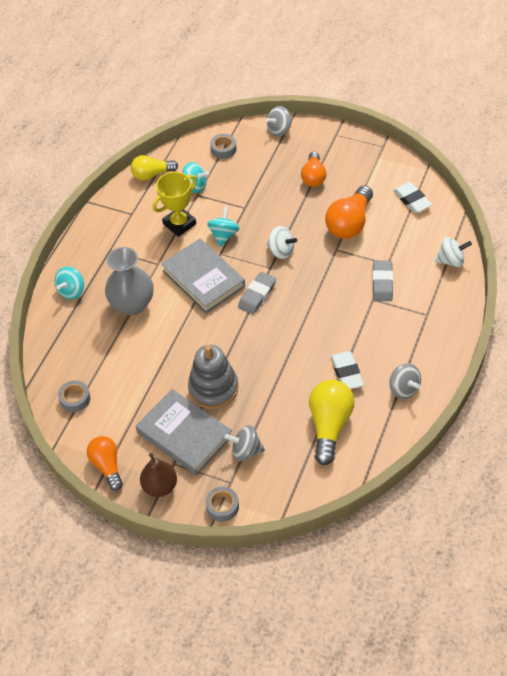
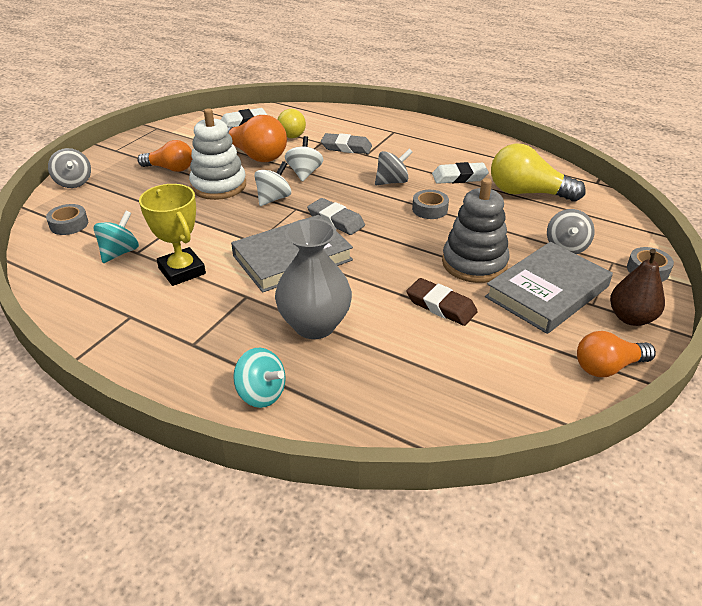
camera: 85 degrees left, 15 degrees down
(75, 399) = (487, 398): grey tape -> grey tape (429, 209)
(152, 174) = (63, 290): yellow light bulb -> yellow light bulb (291, 133)
(160, 370) = (441, 306): none -> brown eraser
(224, 235) = (225, 236): turquoise spinning top -> none
(293, 213) = (218, 186): none -> white stacking toy
(403, 389) = (482, 151): grey spinning top -> grey spinning top (392, 182)
(451, 261) = (332, 114): white spinning top -> white spinning top (304, 173)

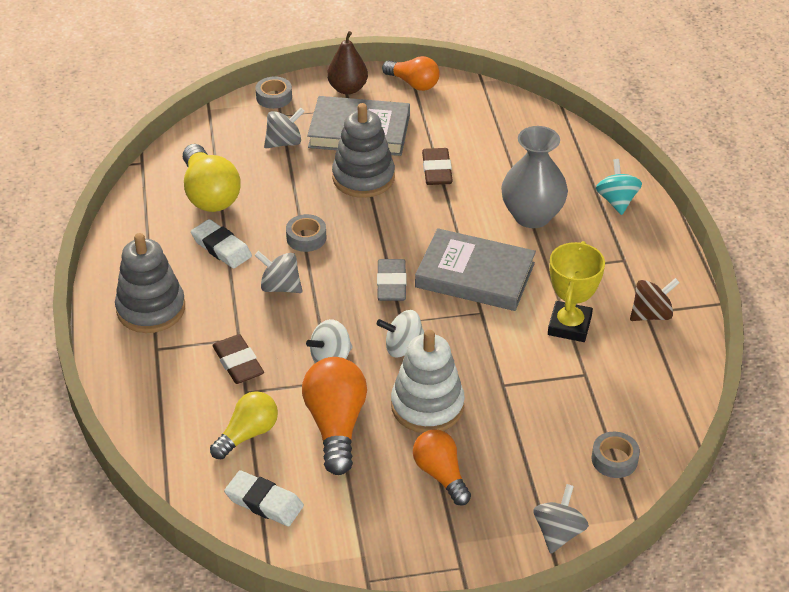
camera: 130 degrees left, 5 degrees up
(120, 252) = (599, 384): turquoise spinning top -> none
(123, 317) = (651, 314): none -> brown spinning top
(346, 147) = (238, 363): grey eraser -> brown eraser
(429, 139) = (151, 309): none -> grey stacking toy

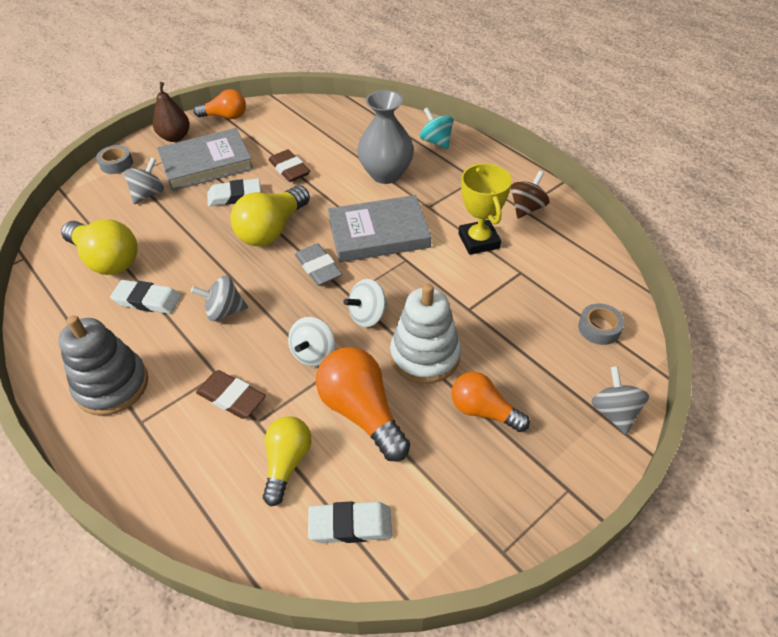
camera: 30 degrees left, 5 degrees up
(306, 238) = (219, 261): grey tape -> none
(363, 177) = (234, 196): grey stacking toy -> white eraser
(375, 228) = (272, 230): none -> yellow light bulb

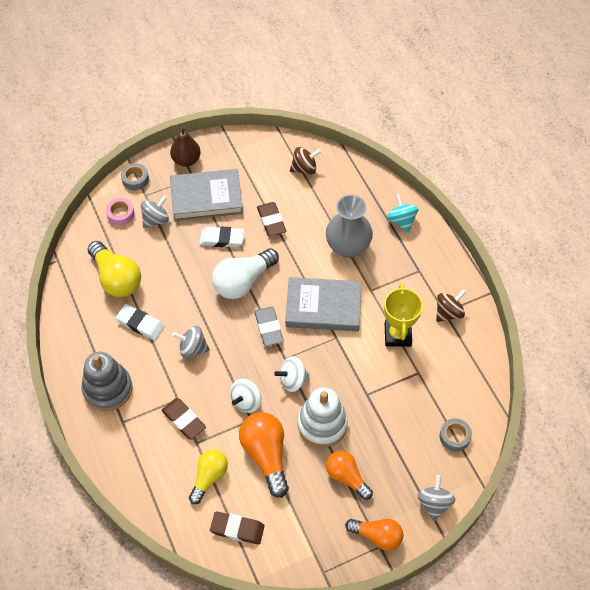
camera: 15 degrees right, 10 degrees up
(103, 197) = (120, 214): none -> pink tape
(225, 116) = (232, 145): orange light bulb -> orange light bulb (377, 536)
(272, 230) = (243, 281): yellow light bulb -> white light bulb
(312, 120) = (304, 168): none -> brown spinning top
(350, 525) = (237, 529): white eraser -> brown eraser

